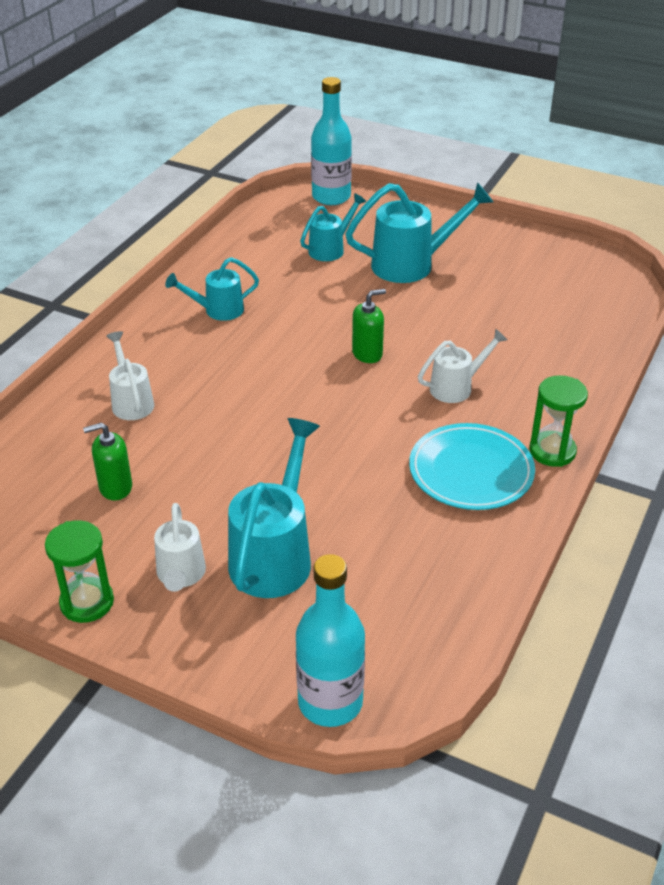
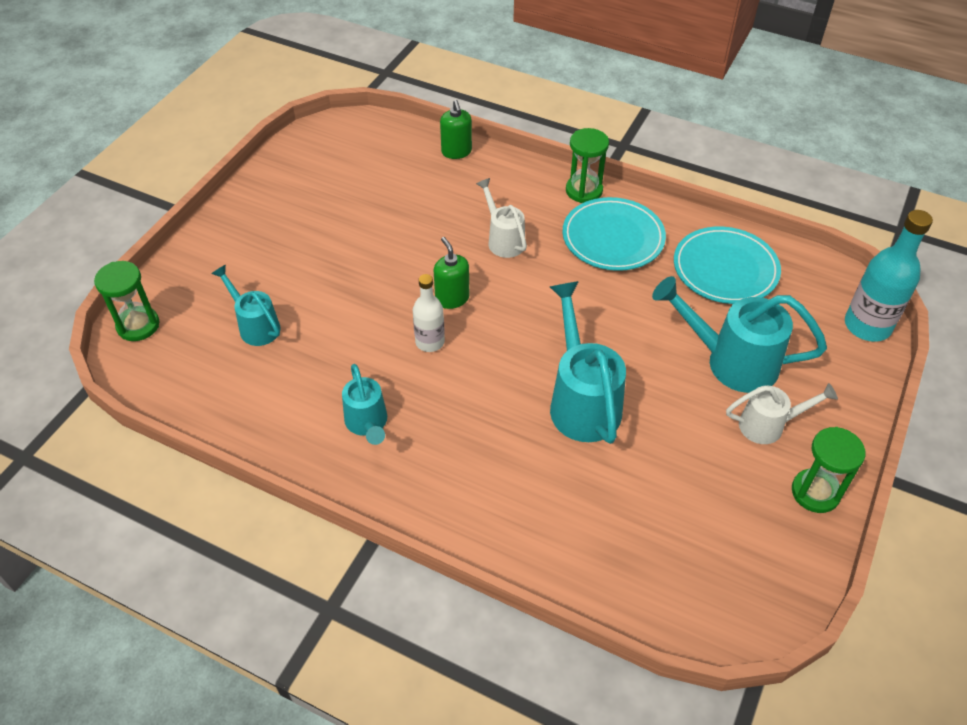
camera: 90 degrees left, 10 degrees up
(115, 487) = (666, 489): green soap dispenser -> green soap dispenser (456, 152)
(131, 401) = (533, 490): white watering can -> none
(310, 341) = (430, 342): none -> white bottle
(331, 197) = (138, 325): turquoise bottle -> green hourglass
(412, 264) = (298, 261): turquoise watering can -> turquoise watering can (582, 401)
(427, 568) = (725, 269): none -> turquoise plate

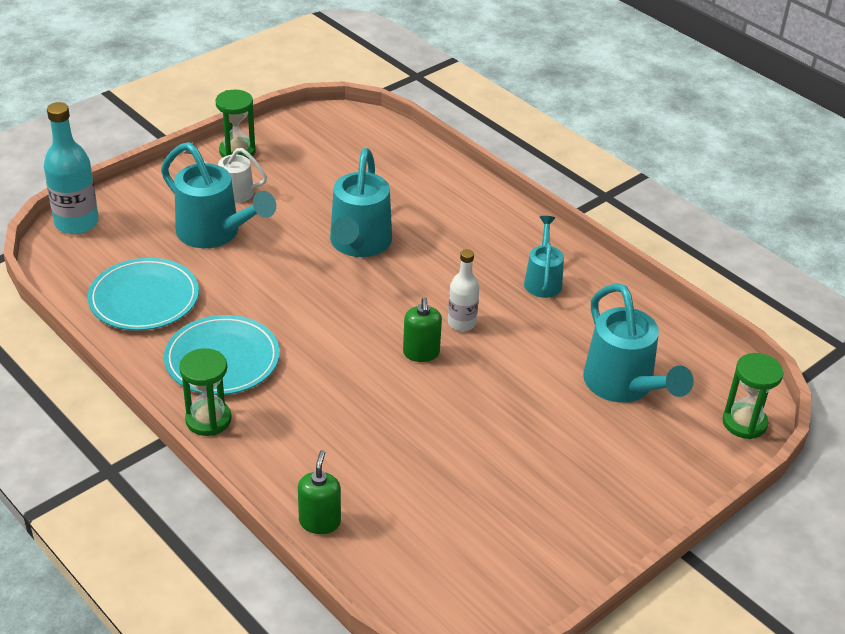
camera: 160 degrees left, 10 degrees down
(255, 326) = (624, 386): turquoise watering can -> turquoise watering can, size x1.68
(503, 240) = (335, 393): white watering can -> none

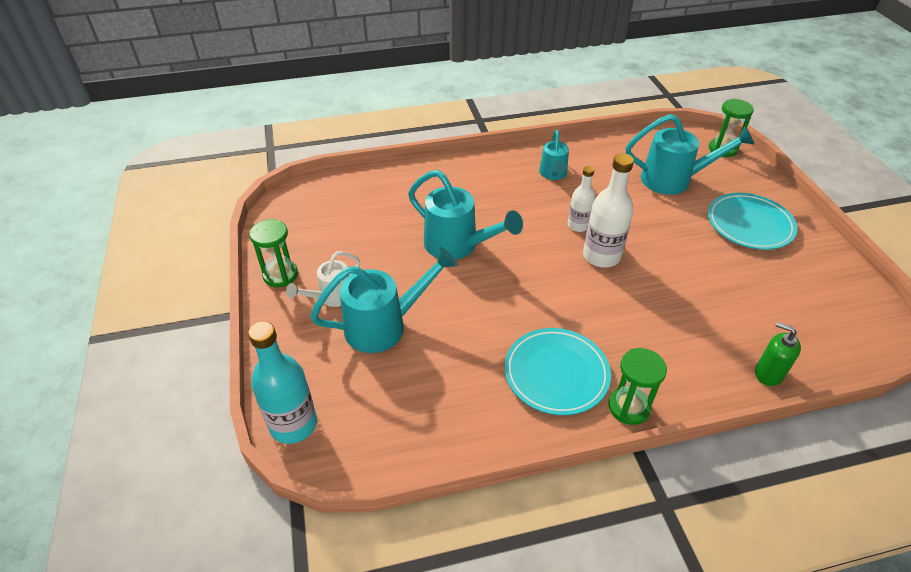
camera: 60 degrees left, 5 degrees up
(144, 299) = (445, 404): turquoise plate -> turquoise plate (749, 224)
(421, 353) = (601, 256): green soap dispenser -> white bottle
(543, 280) = (553, 174): turquoise watering can -> turquoise watering can turned 120 degrees counterclockwise

